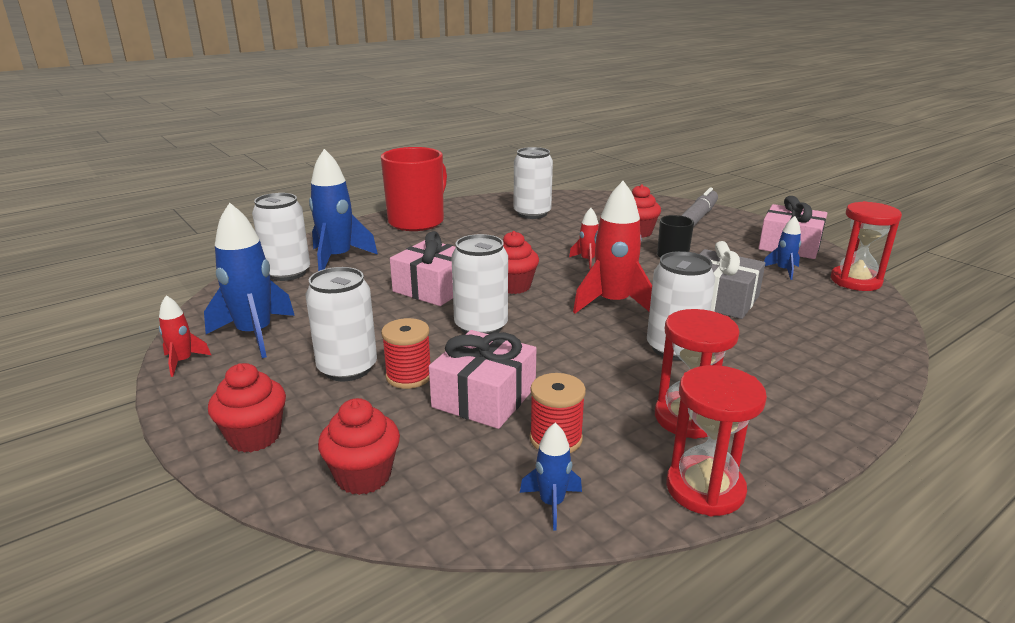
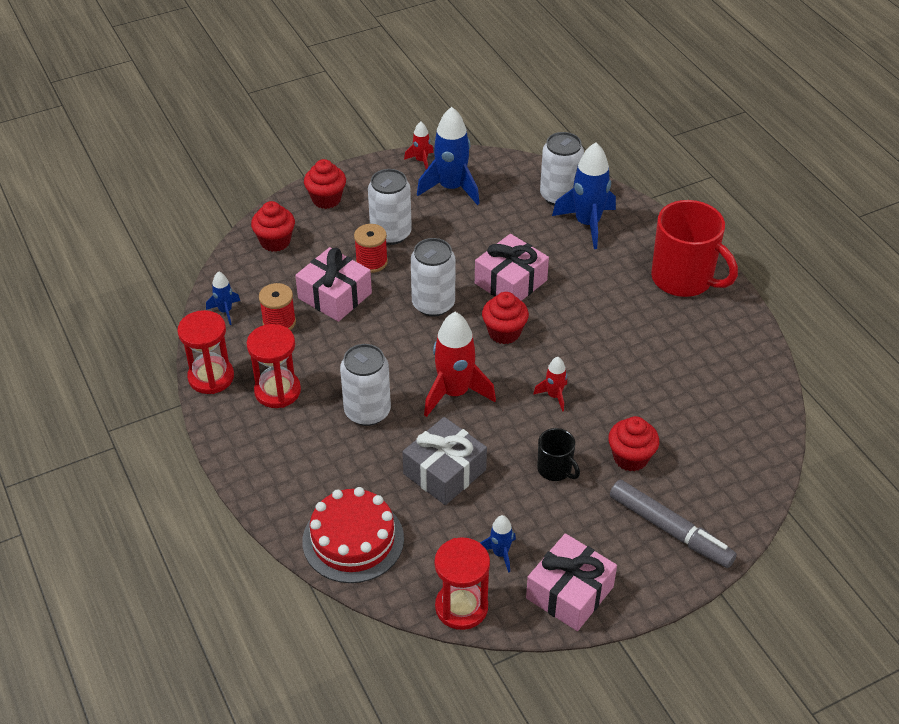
camera: 100 degrees right, 20 degrees up
(532, 213) = (703, 376): white can -> none
(850, 336) = (353, 540): none -> red cake

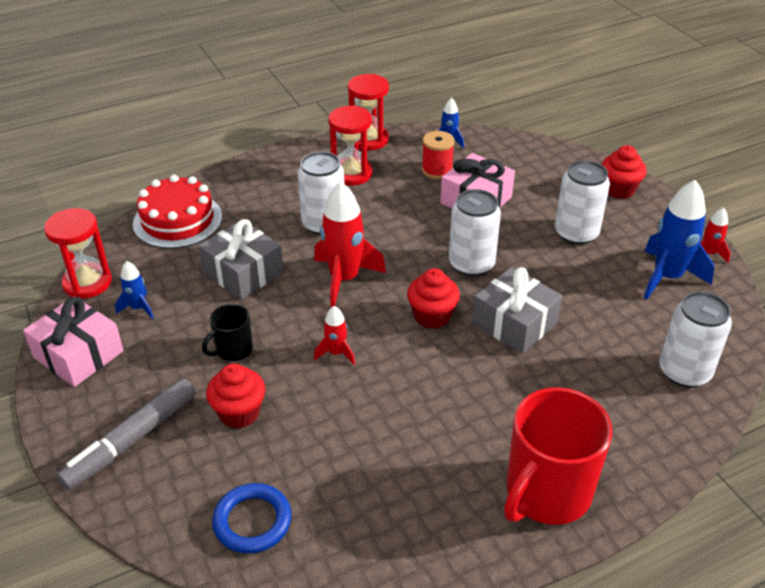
camera: 90 degrees right, 5 degrees down
(275, 241) = (546, 162): red cupcake -> none
(371, 262) = (529, 222): red spool -> none
(510, 282) = (514, 323): pink gift -> grey gift
(587, 224) = (636, 396): blue rocket -> none
(737, 440) = (252, 521): none -> blue ring

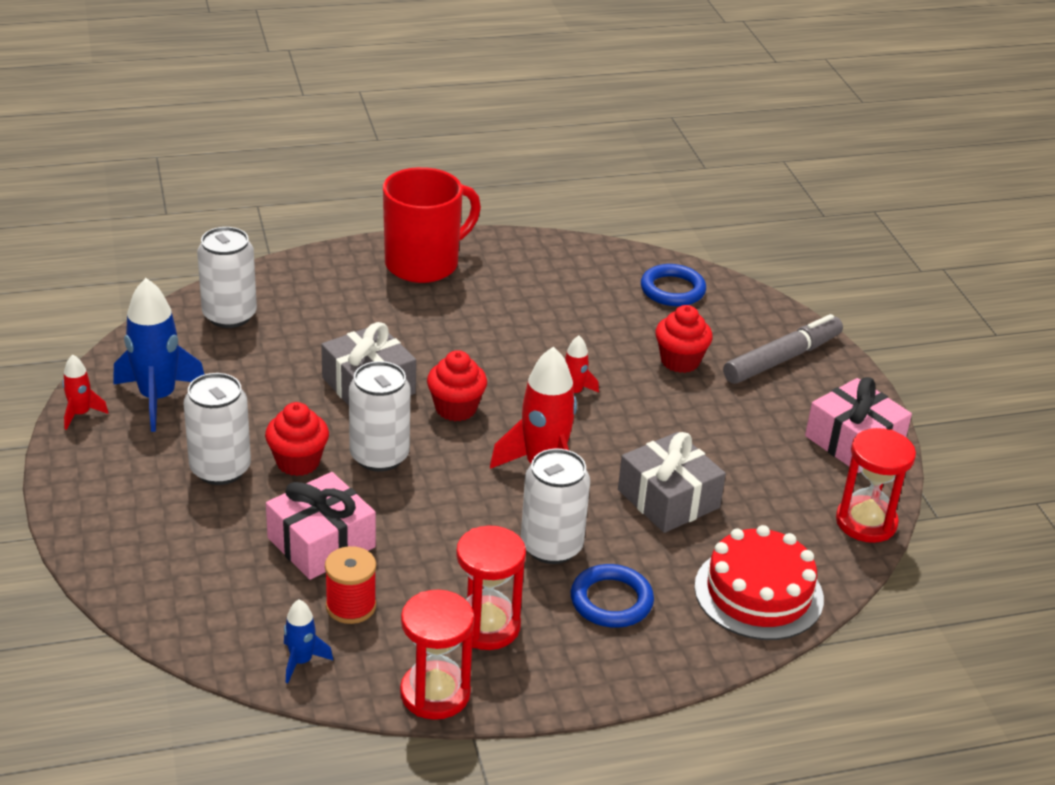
camera: 170 degrees left, 5 degrees down
(138, 308) = (796, 479): blue rocket -> none
(233, 350) = (684, 416): black mug -> none
(277, 199) = (611, 601): none -> blue ring
(619, 190) = (107, 519): red cupcake -> red cupcake (298, 462)

